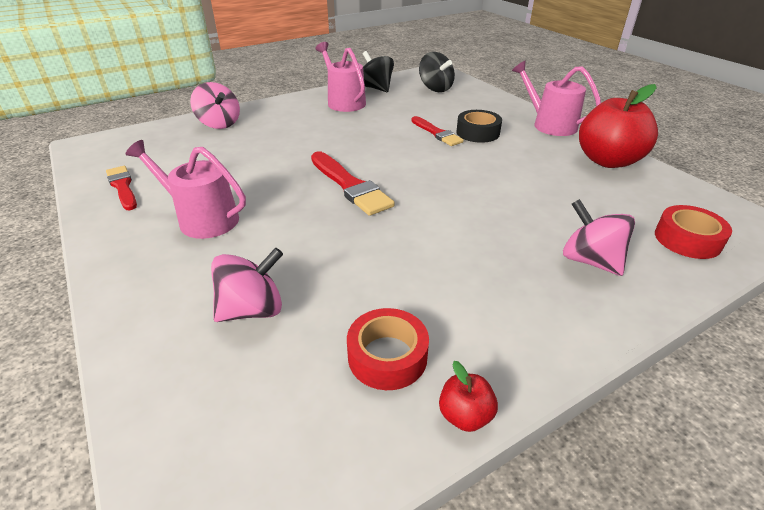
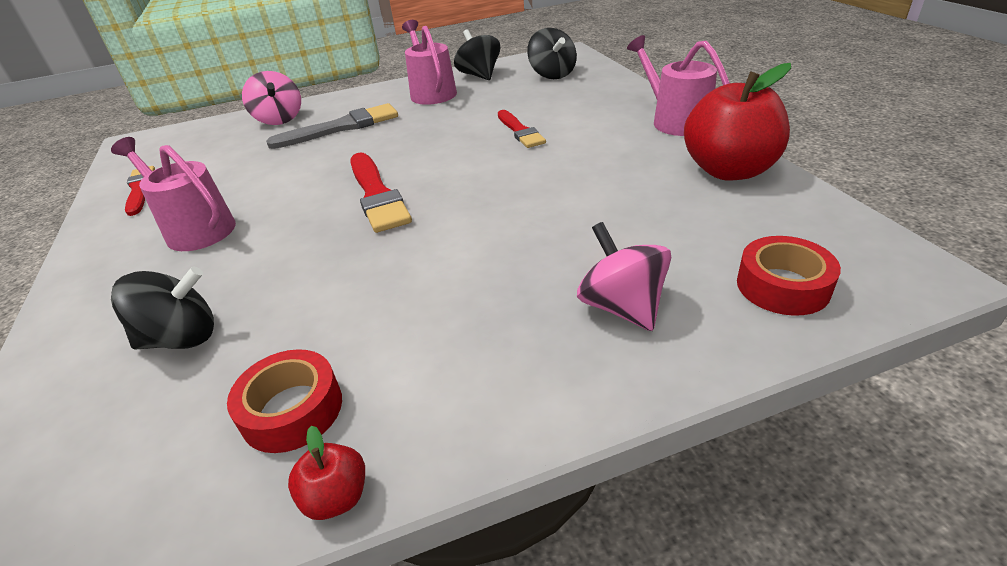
camera: 15 degrees right, 0 degrees up
(252, 310) = (182, 338): pink spinning top -> black spinning top
(282, 131) = (341, 127): none -> grey brush
(478, 132) = (572, 131): black tape -> none

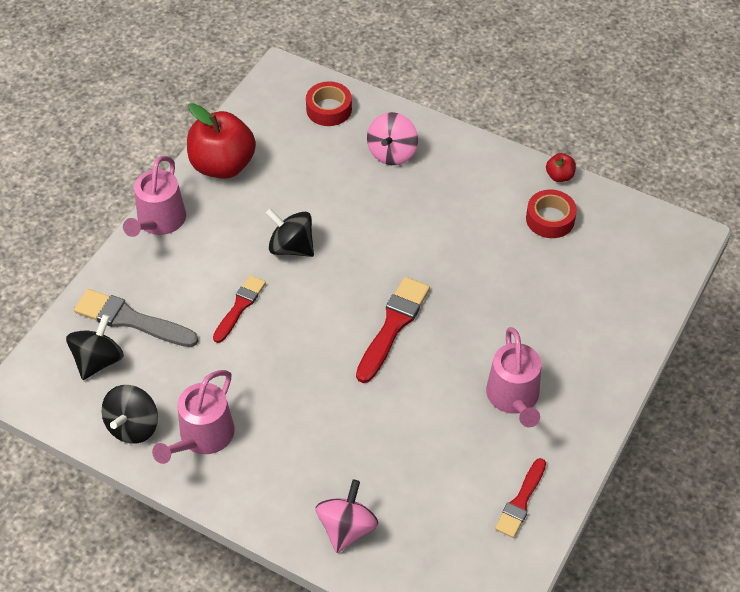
camera: 135 degrees left, 15 degrees up
(182, 338) = (570, 299): black spinning top -> black spinning top (291, 247)
(341, 127) = (322, 449): grey brush -> grey brush (131, 320)

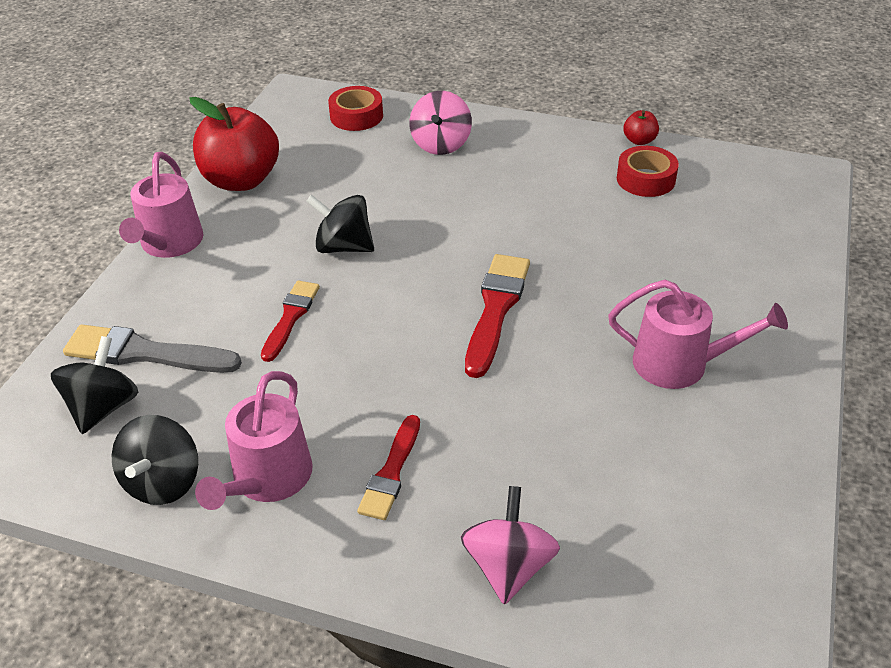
camera: 10 degrees left, 10 degrees down
(514, 397) = (680, 364): pink watering can -> pink watering can turned 60 degrees counterclockwise
(521, 501) = (742, 487): red brush -> red brush (391, 472)

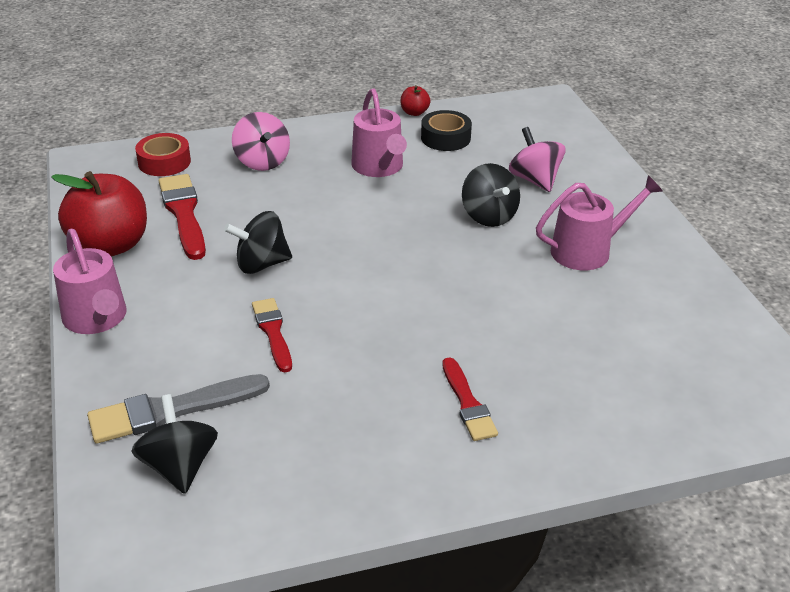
camera: 35 degrees left, 5 degrees down
(163, 482) = (296, 494): black spinning top -> black spinning top (489, 216)
(268, 479) = (380, 451): pink watering can -> pink watering can (379, 167)
(496, 309) = (429, 264): red brush -> red brush (183, 213)
(508, 566) = (607, 423): pink spinning top -> pink spinning top (535, 180)
(645, 179) = (445, 138): red tape -> black tape

